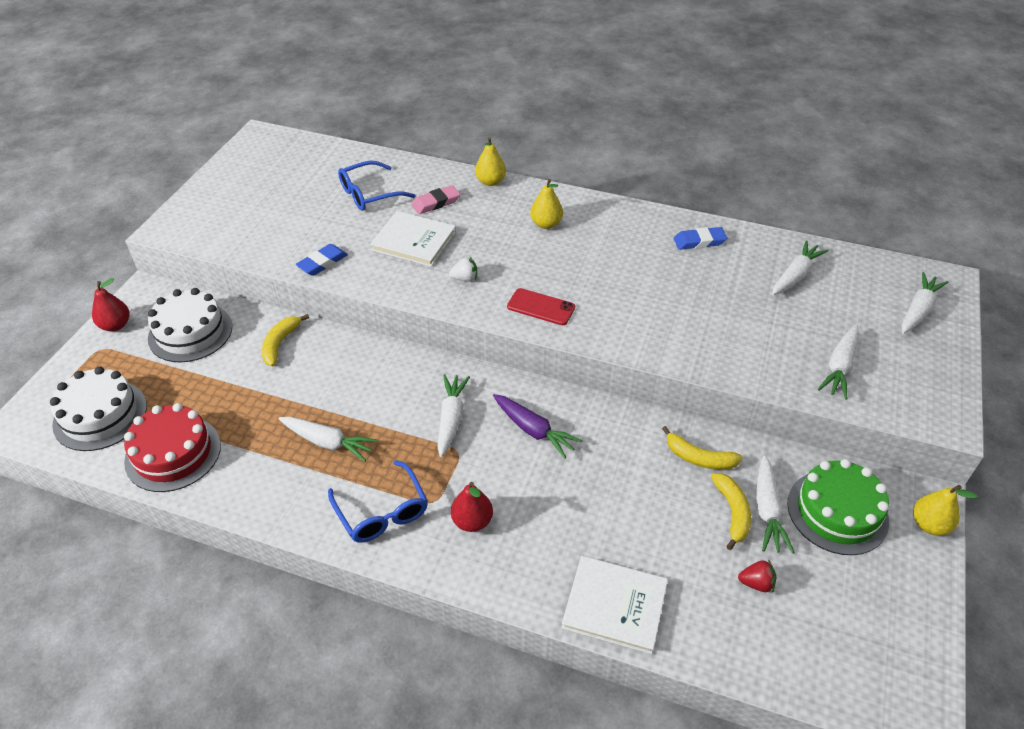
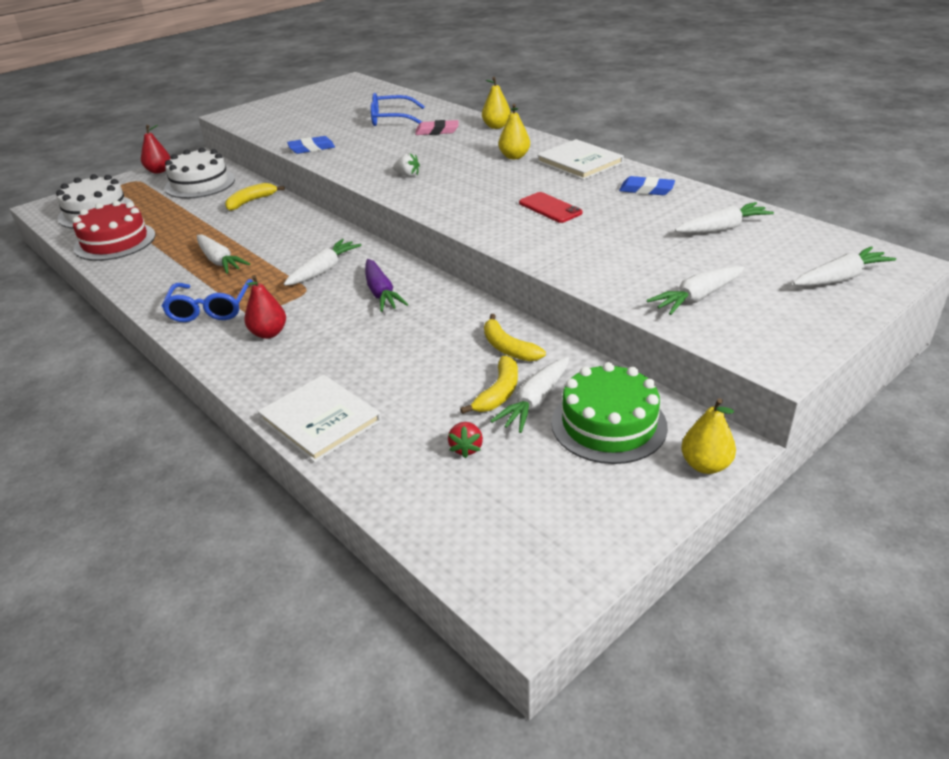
camera: 30 degrees right, 10 degrees down
(414, 241) = (393, 148): white book -> white book (579, 162)
(541, 307) = (450, 202): red phone -> red phone (550, 208)
(756, 583) = (466, 448): red strawberry -> red strawberry turned 60 degrees clockwise

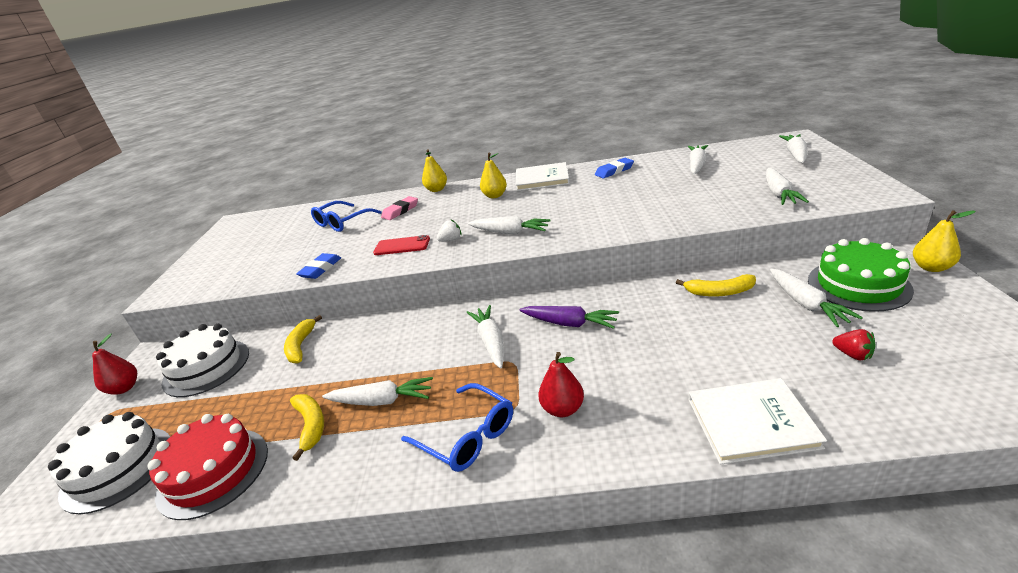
camera: 45 degrees left, 5 degrees down
(448, 193) = (510, 232): none -> white carrot
(498, 393) = (781, 315): yellow banana -> yellow banana (311, 426)
(550, 208) = (593, 204): red phone -> red phone (402, 246)

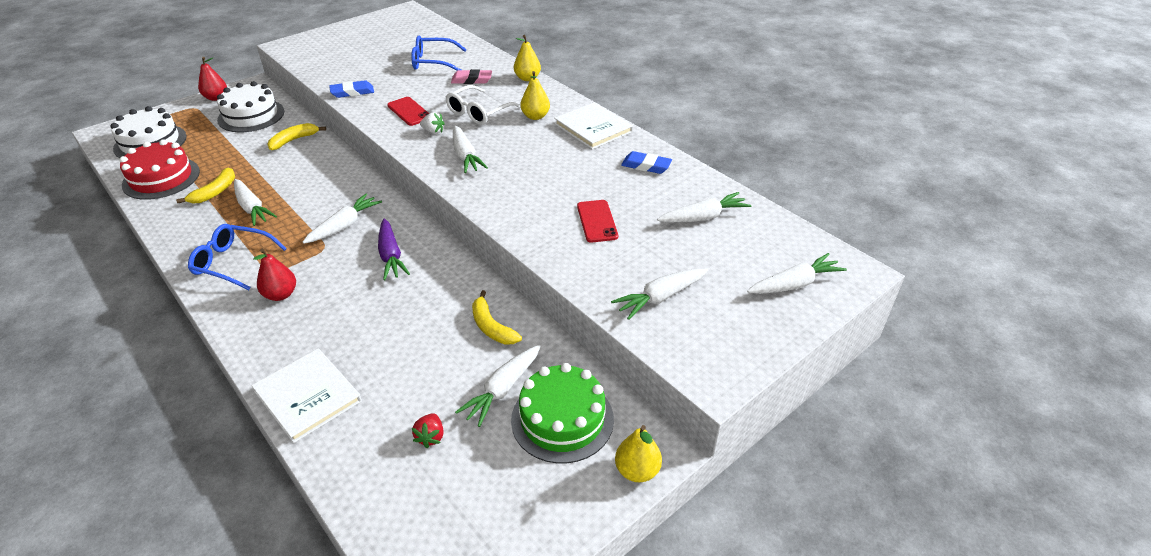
camera: 45 degrees right, 10 degrees up
(453, 216) = (479, 112): none -> white glasses
(467, 436) = (233, 262): blue glasses -> blue glasses turned 105 degrees clockwise
(664, 198) = (597, 221): none -> red phone

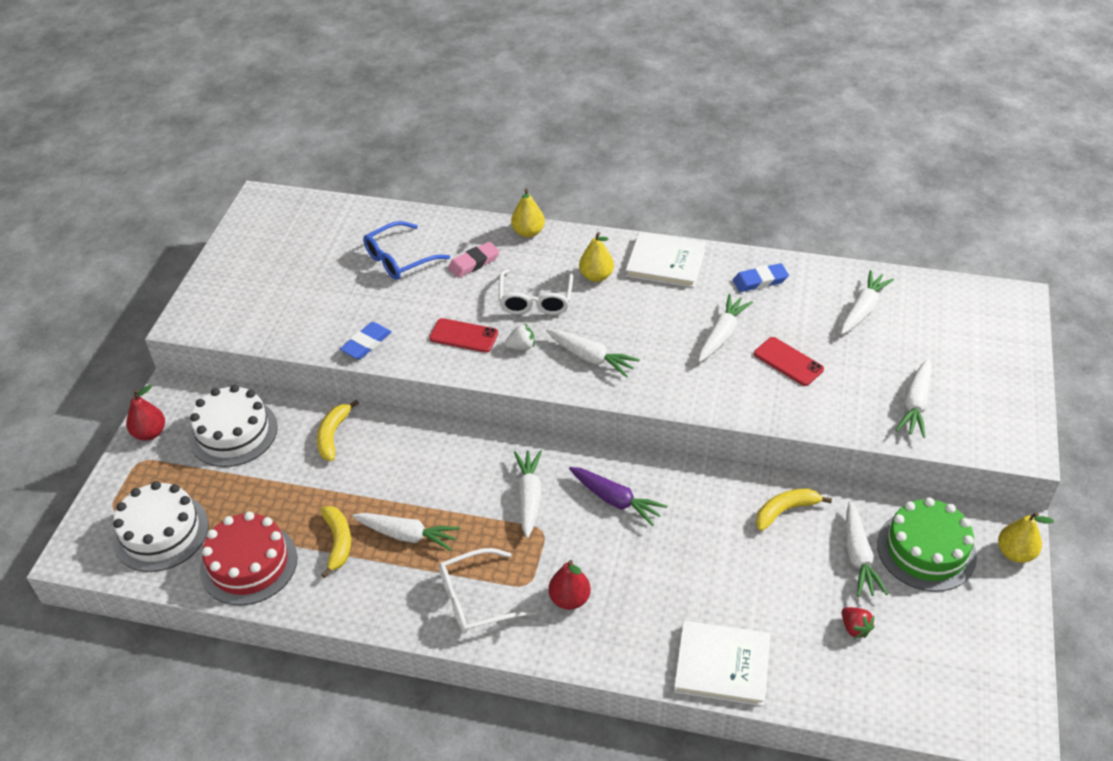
camera: 35 degrees left, 5 degrees up
(233, 262) = (477, 599): blue glasses -> white glasses
(491, 327) = (785, 511): yellow banana -> yellow banana turned 135 degrees clockwise
(795, 284) = (989, 335): white carrot -> white carrot (722, 334)

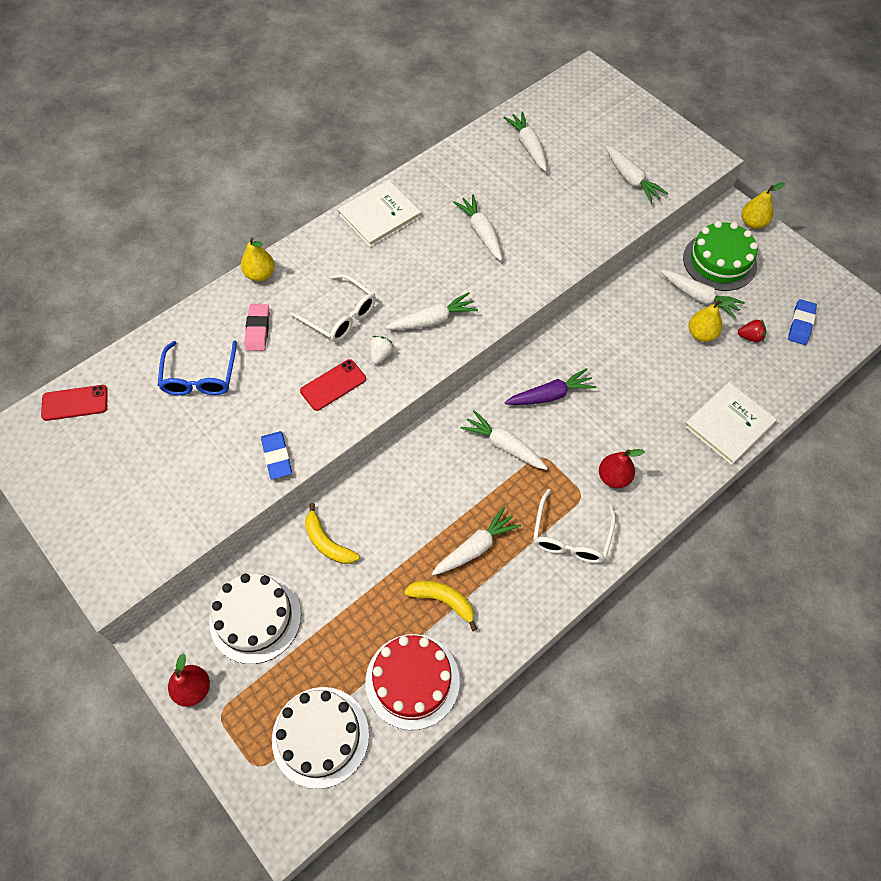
camera: 55 degrees left, 15 degrees up
(596, 276) = (352, 264): yellow pear -> yellow pear (701, 334)
(760, 281) = (450, 178): blue eraser -> blue eraser (800, 324)
(785, 511) = (635, 308): yellow banana -> none
(788, 361) = (538, 215): red phone -> red phone (75, 403)

